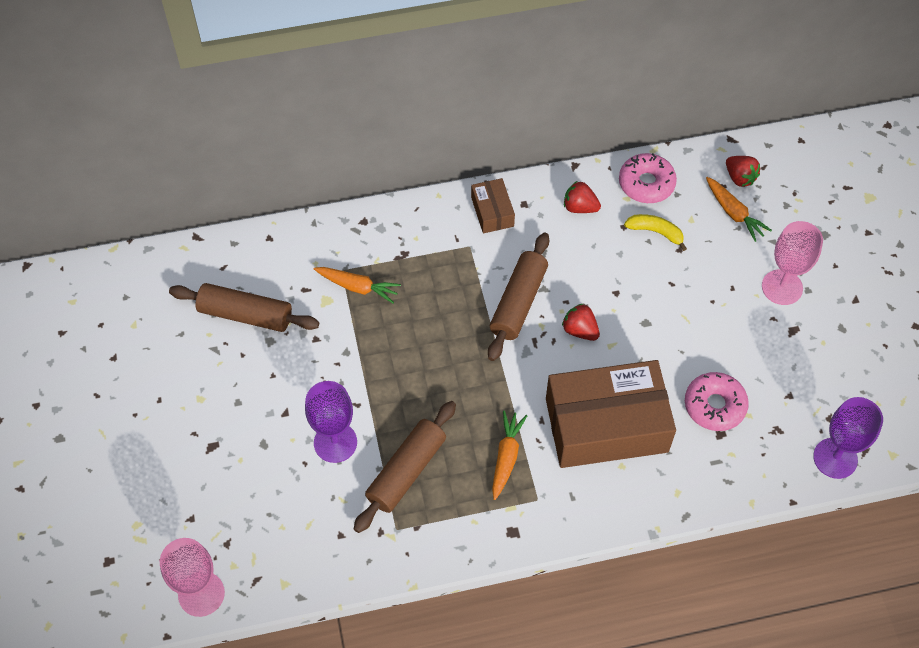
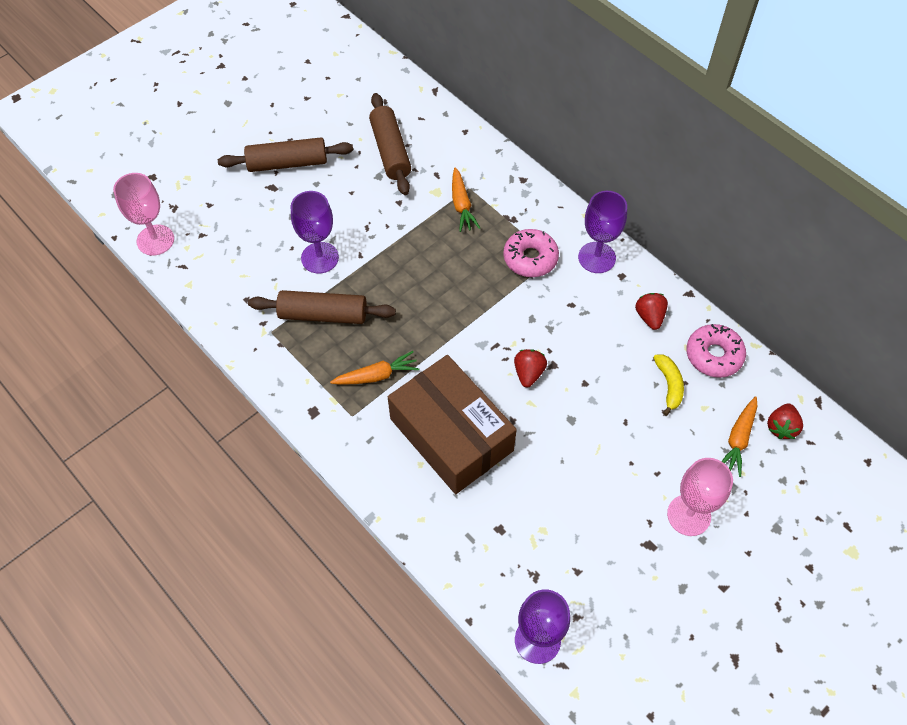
camera: 60 degrees right, 0 degrees up
(492, 211) = (597, 257): brown box -> purple goblet
(518, 302) = (524, 317): brown rolling pin -> brown rolling pin (287, 163)
(714, 406) = (525, 511): pink donut -> pink donut (530, 258)

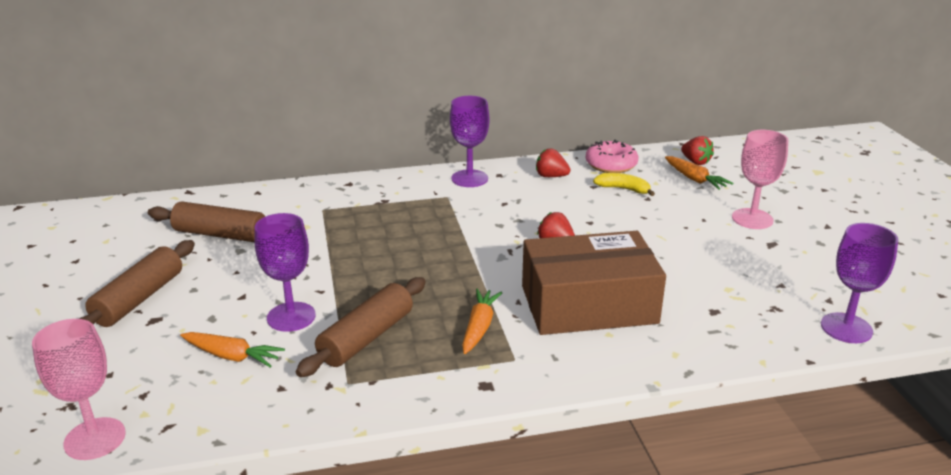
camera: 60 degrees left, 30 degrees down
(461, 205) = (336, 219): orange carrot -> orange carrot (232, 356)
(530, 258) = (435, 206): pink donut -> none

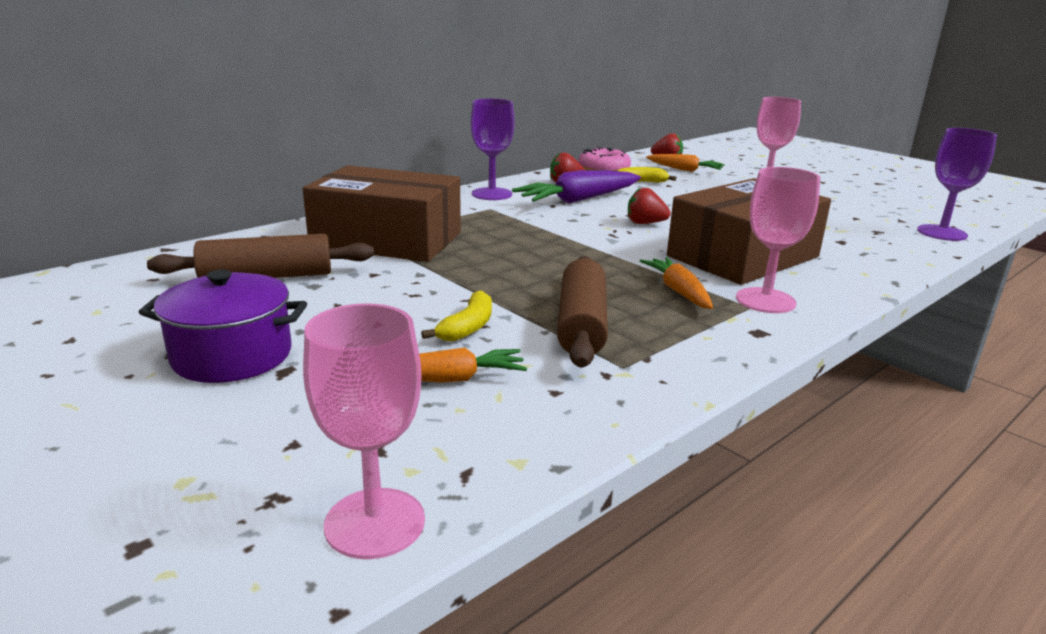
camera: 30 degrees left, 5 degrees down
(139, 299) = (232, 356): brown rolling pin -> purple pot
(291, 317) = (468, 327): purple goblet -> yellow banana
(332, 215) = (387, 239): none -> brown box
(535, 201) = (579, 200): none -> purple carrot
(536, 357) = (765, 300): none -> pink goblet

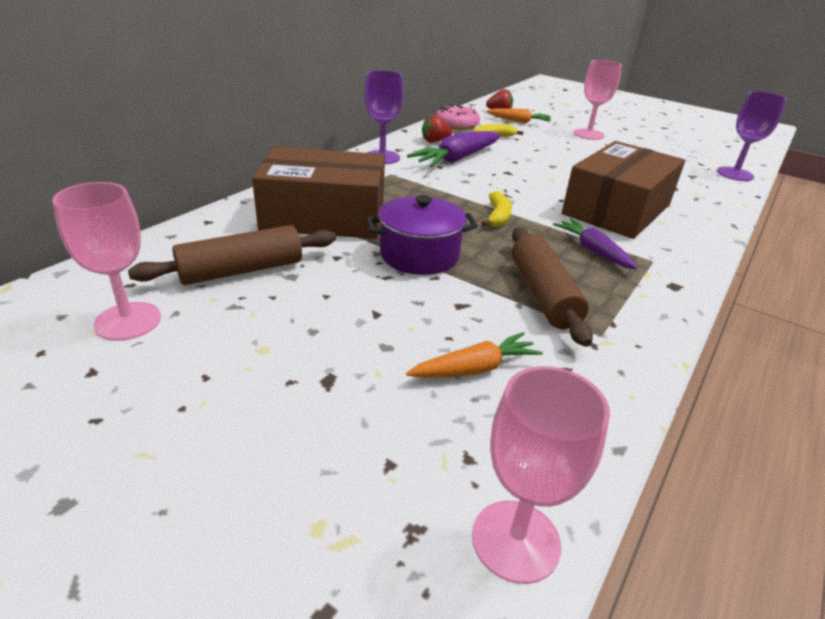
camera: 15 degrees left, 10 degrees up
(232, 356) = (268, 369): purple pot -> purple pot (419, 255)
(468, 327) = (455, 308): yellow banana -> yellow banana (498, 216)
(645, 223) = (524, 181): red strawberry -> none
(678, 291) = (593, 251): orange carrot -> purple carrot
(765, 300) = (660, 253): pink goblet -> pink goblet (128, 321)

